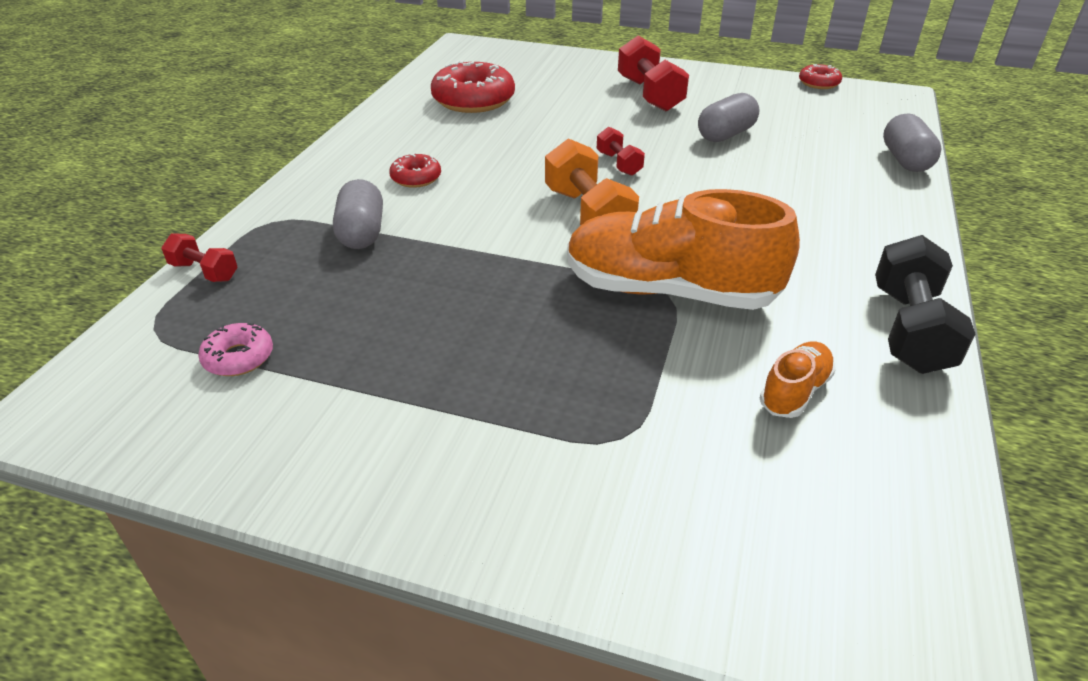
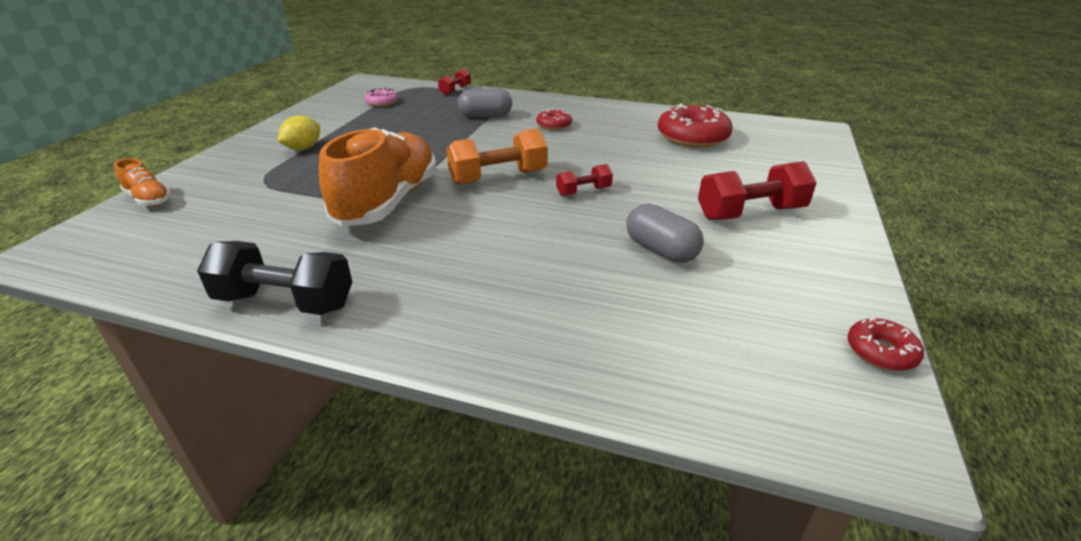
camera: 90 degrees right, 5 degrees down
(477, 420) = (303, 148): none -> yellow lemon
(794, 391) = (256, 236): orange shoe -> orange shoe (149, 199)
(905, 160) = (620, 385): grey capsule -> none

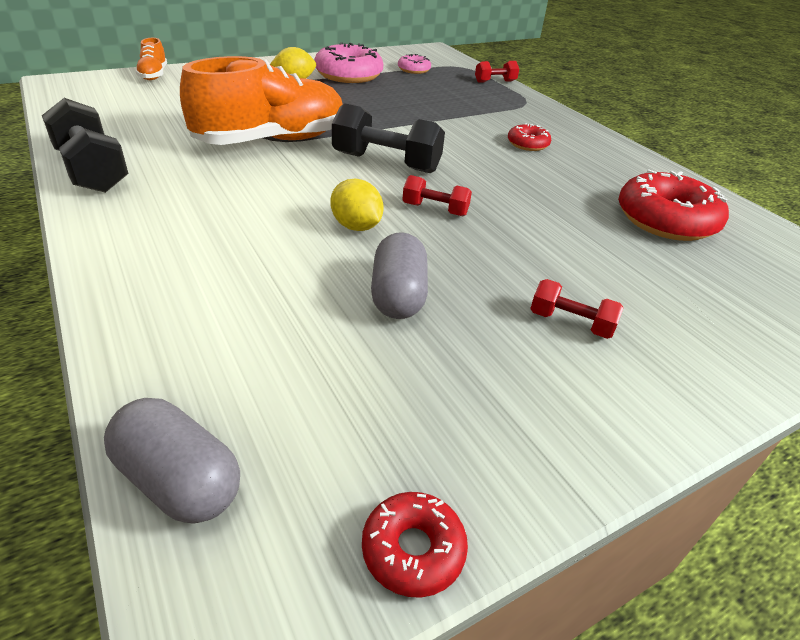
camera: 40 degrees right, 5 degrees up
(339, 126) = (348, 75): none -> pink donut
(485, 116) = (478, 112): grey capsule -> grey capsule (179, 480)
(498, 177) = (386, 163): orange dumbbell -> black dumbbell
(563, 226) = (356, 226): none -> yellow lemon
(750, 213) = (570, 323): red dumbbell -> red dumbbell, size x0.54

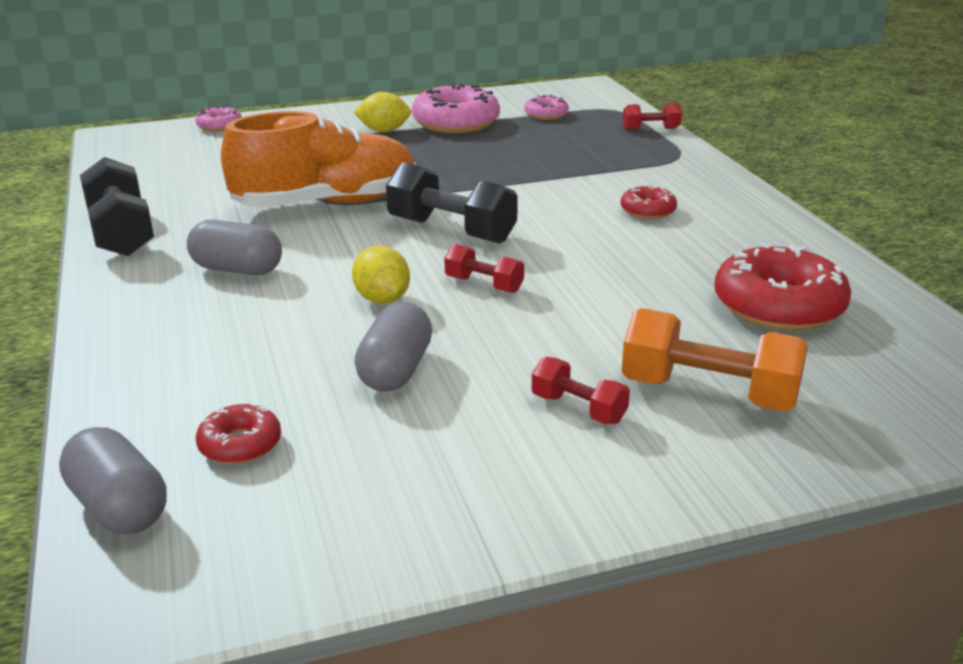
camera: 15 degrees right, 10 degrees down
(154, 75) = (219, 126): orange shoe -> pink donut
(214, 202) = (237, 269): none -> grey capsule
(413, 550) = (305, 579): red donut -> red donut (240, 444)
(662, 300) = (709, 393): none -> orange dumbbell

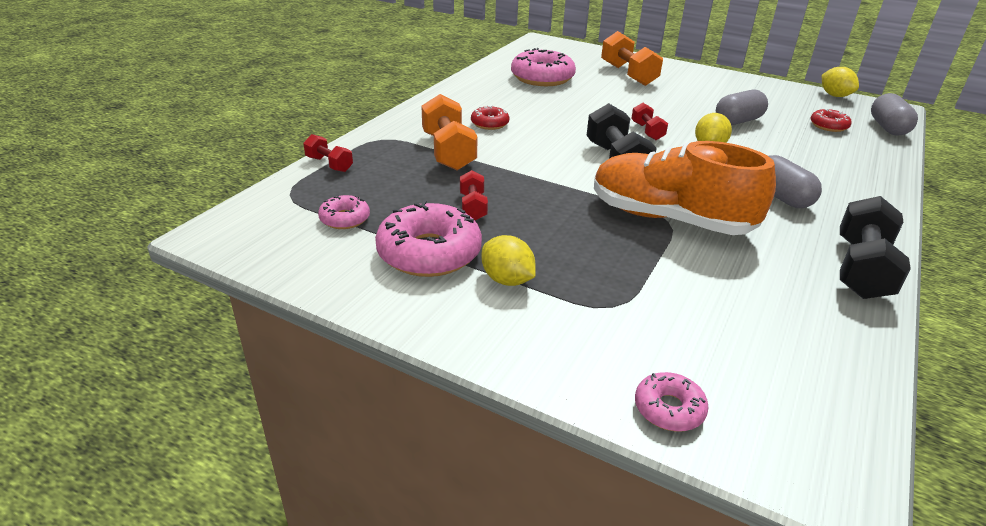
camera: 135 degrees left, 5 degrees up
(277, 586) = (835, 95): none -> yellow lemon
(578, 408) = (681, 88): red dumbbell -> red dumbbell (473, 207)
(606, 172) = (448, 151): none -> orange dumbbell
(778, 306) = (542, 78): red donut -> pink donut

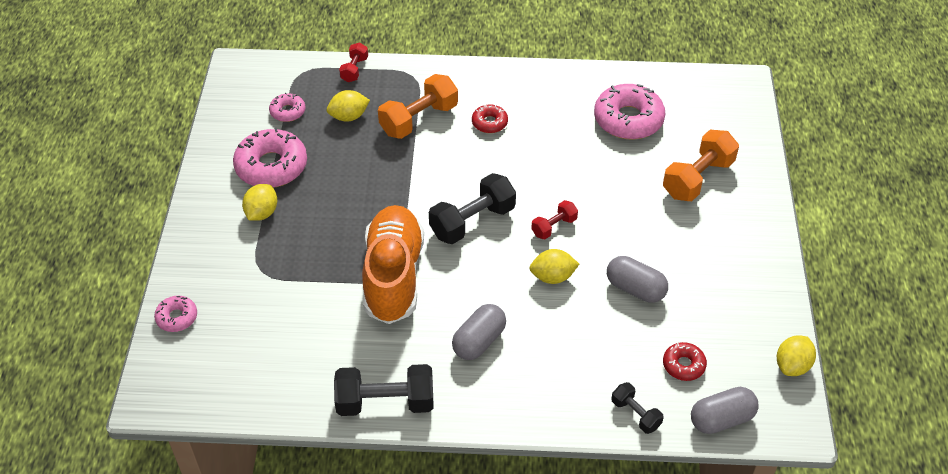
camera: 65 degrees right, 15 degrees up
(400, 185) = (349, 117): none -> yellow lemon
(473, 207) = (342, 165): red dumbbell -> none
(882, 155) = (635, 414): none -> black dumbbell

